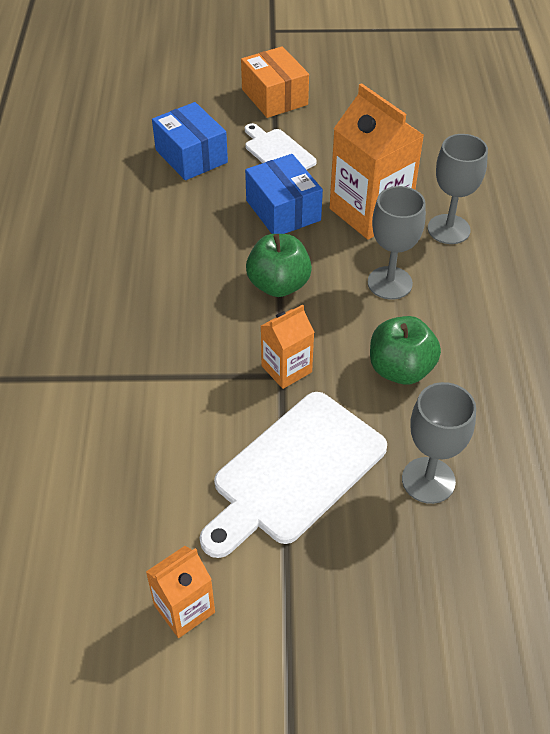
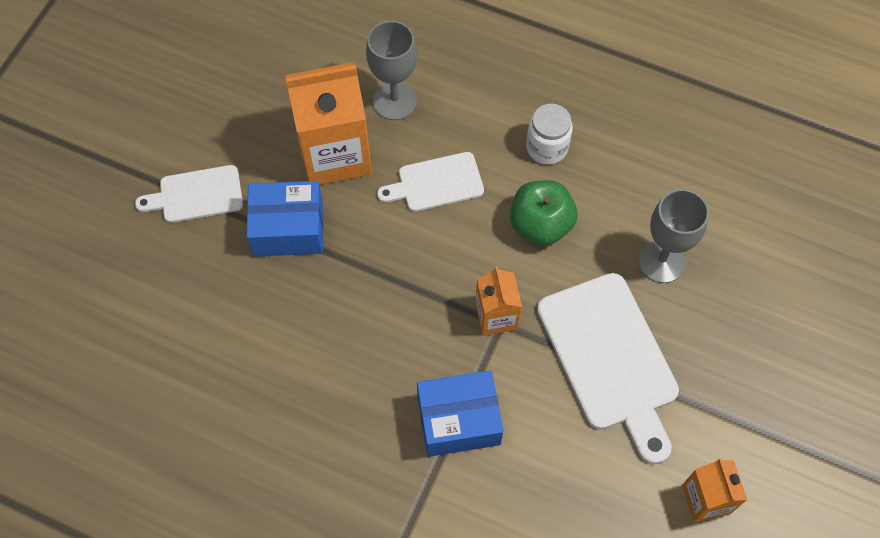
camera: 65 degrees left, 15 degrees up
(191, 156) = (150, 281): blue box -> blue box (458, 420)
(274, 97) = (101, 158): orange box -> none
(278, 285) = (389, 278): green apple -> none
(389, 283) = (436, 183): grey goblet -> white cutting board
(486, 346) = (547, 147): none -> white jar

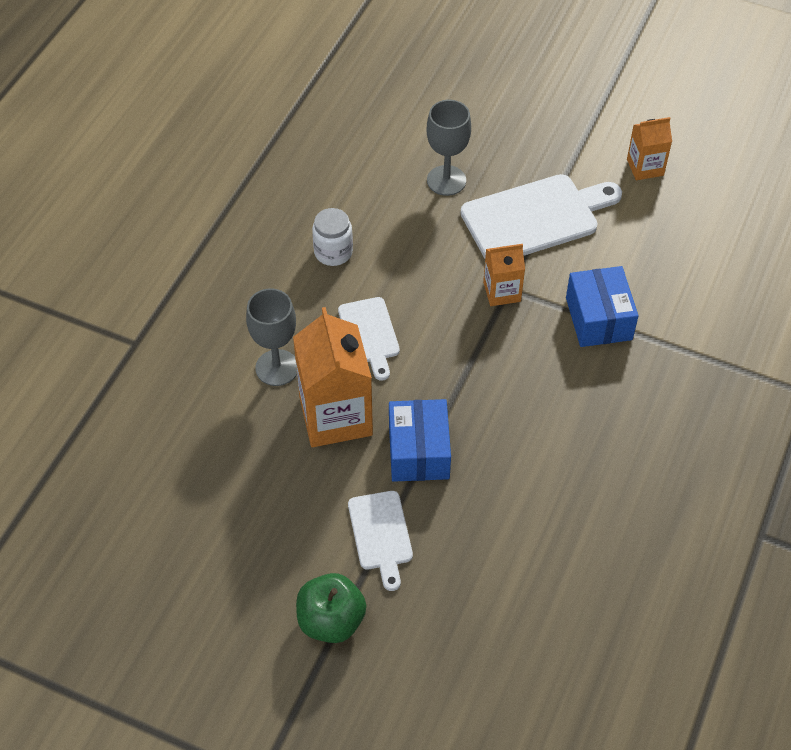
camera: 90 degrees left, 10 degrees down
(540, 225) = (413, 259): green apple -> green apple (331, 621)

